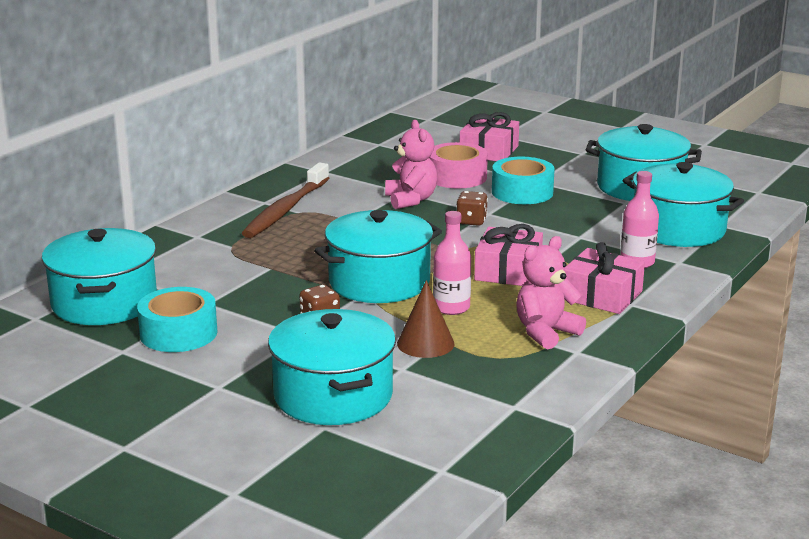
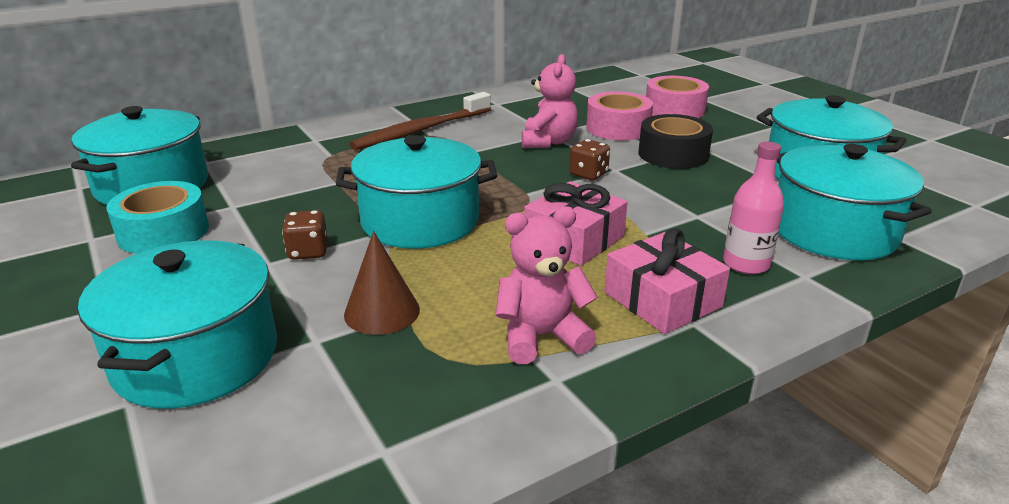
camera: 25 degrees right, 5 degrees up
(451, 307) = (462, 271): pink bottle -> none
(489, 151) = (674, 109): pink gift -> pink tape
(522, 192) = (673, 154): turquoise tape -> black tape

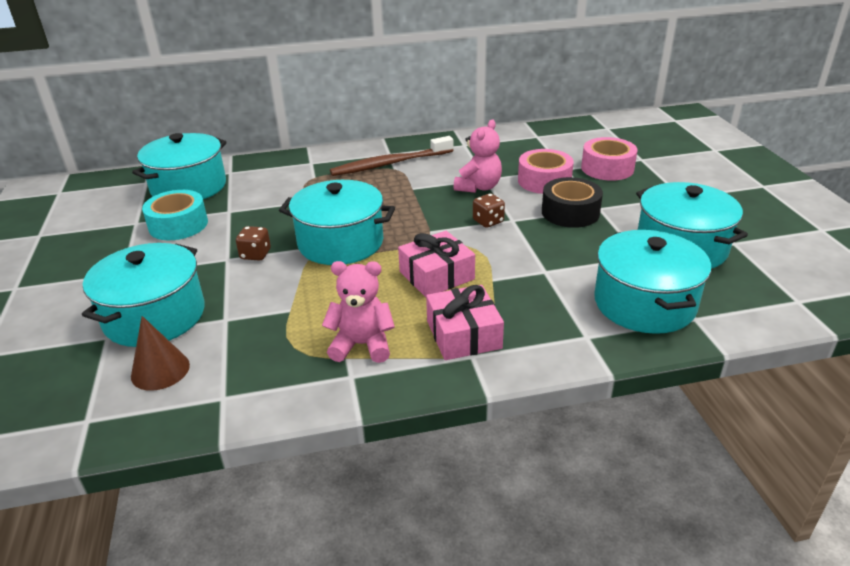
camera: 20 degrees right, 5 degrees up
(382, 312) = (275, 307): brown cone -> brown cone (160, 370)
(746, 264) = (549, 318): pink bottle -> none

